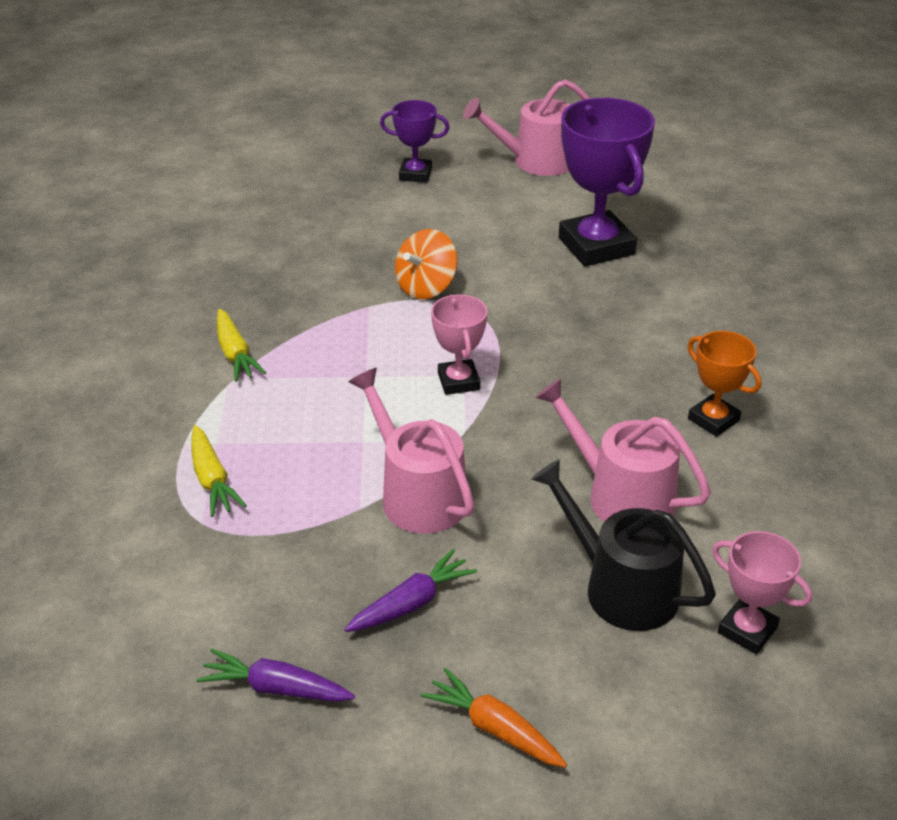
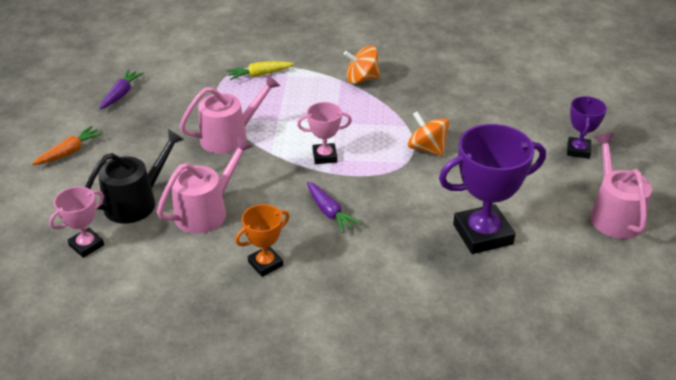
camera: 95 degrees right, 0 degrees up
(235, 354) = (361, 79): yellow carrot -> orange spinning top
(412, 603) = (154, 132): purple carrot -> purple carrot (330, 212)

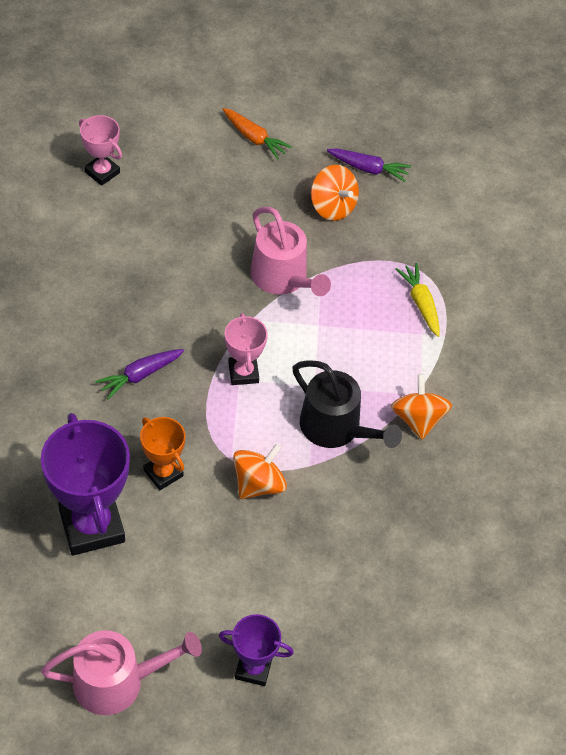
camera: 85 degrees right, 15 degrees up
(136, 202) = (166, 203): black watering can -> black watering can (336, 428)
(158, 112) = (333, 207): none -> orange spinning top
(206, 211) = (148, 263): pink watering can -> none
(265, 264) = (62, 318): orange trophy -> orange trophy (163, 473)

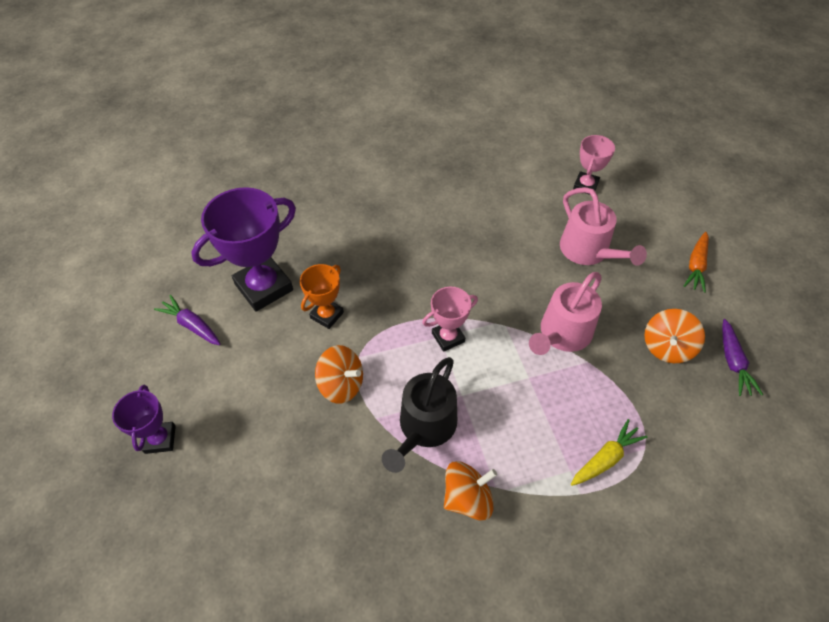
camera: 75 degrees right, 0 degrees up
(117, 682) = (133, 348): pink watering can -> pink watering can (588, 251)
(139, 376) = (410, 270): purple carrot -> purple carrot (191, 325)

